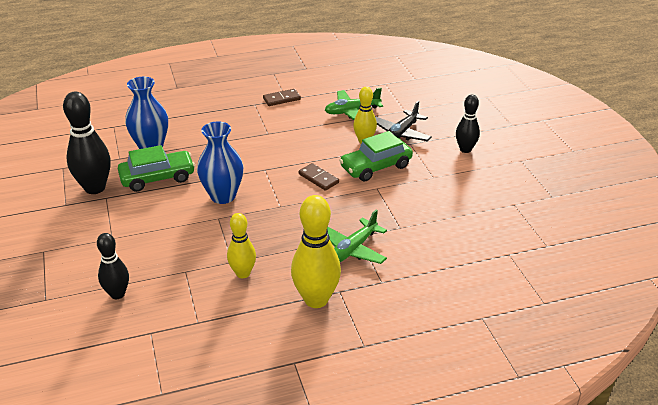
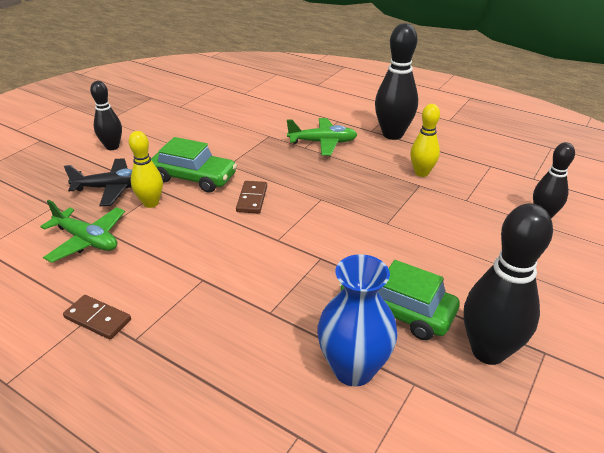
camera: 130 degrees left, 0 degrees up
(223, 196) = (355, 239): blue vase -> none
(316, 299) = (392, 134): yellow bowling pin -> black bowling pin

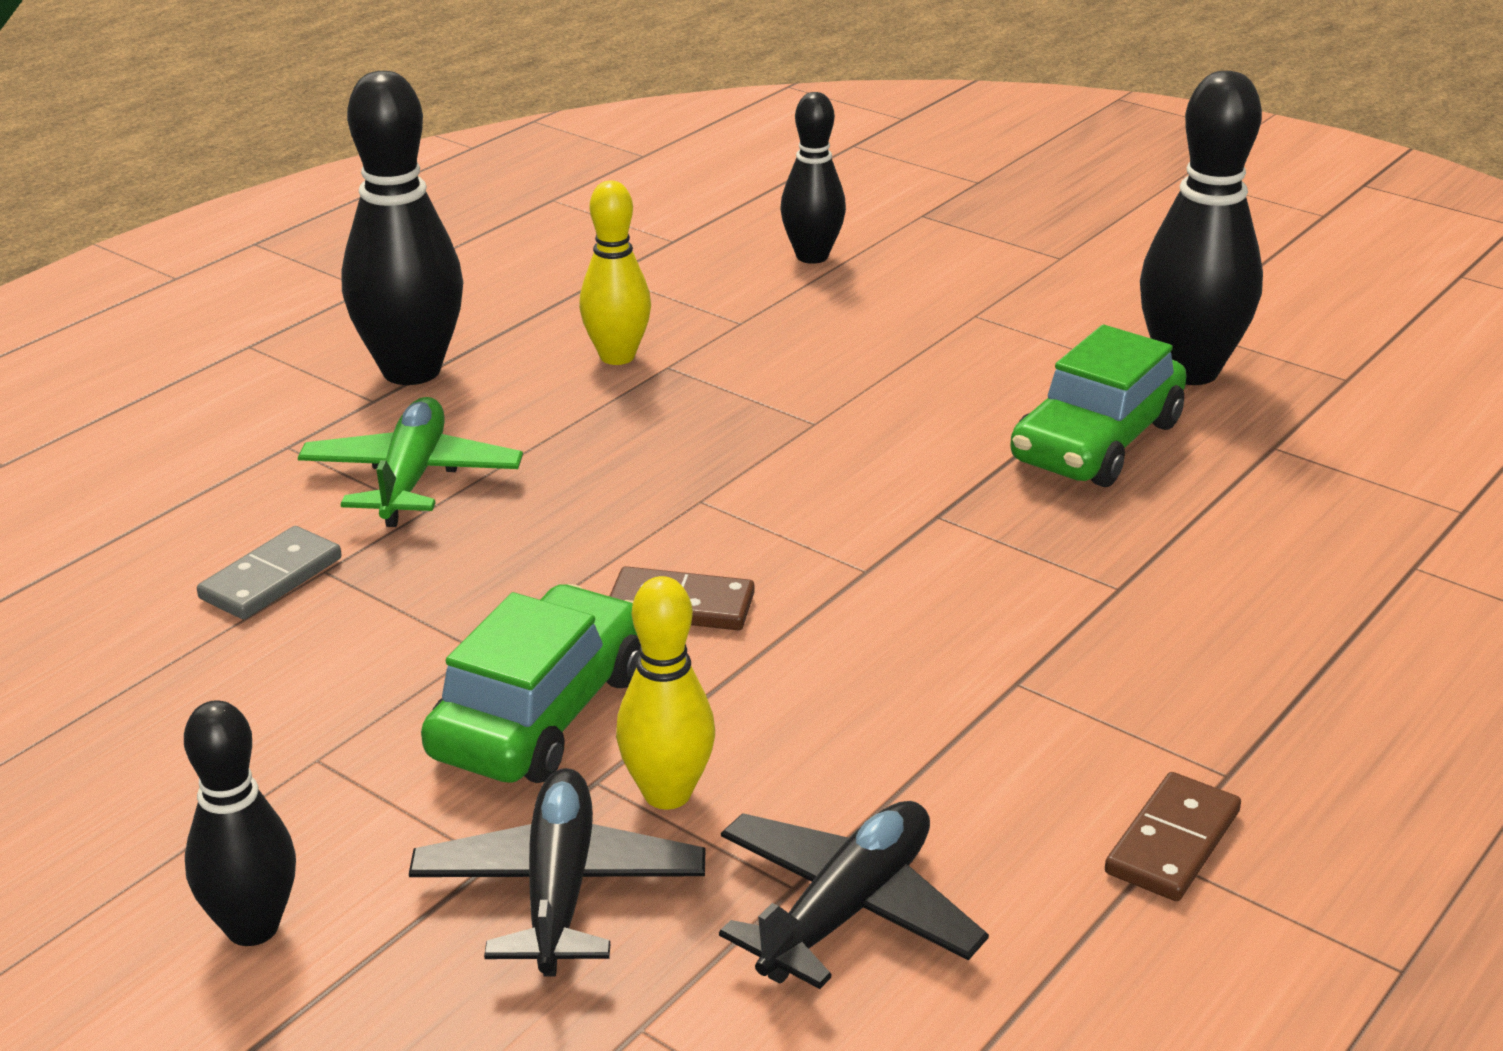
camera: 85 degrees left, 5 degrees down
(87, 240) = (846, 910): green plane -> black plane
(263, 128) = (271, 578): none -> grey domino
(353, 369) = (1255, 500): blue vase -> none

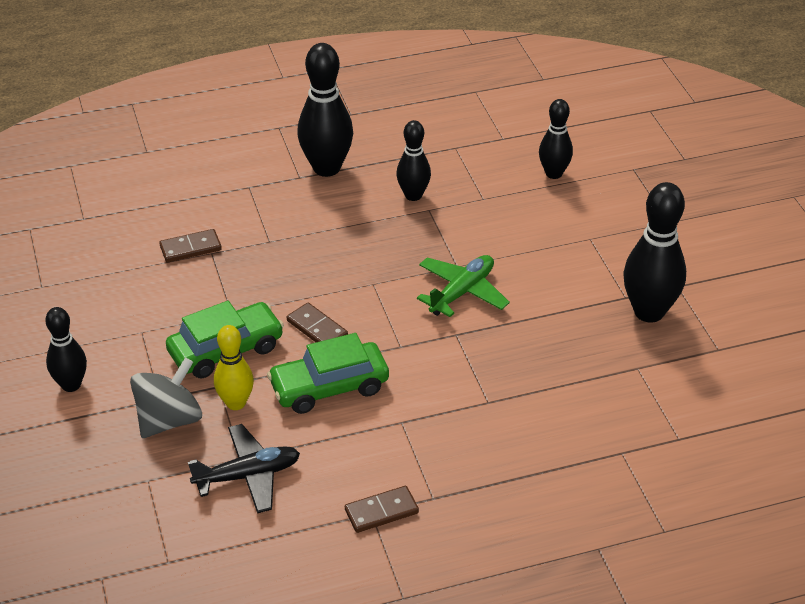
camera: 35 degrees right, 10 degrees up
(271, 578) = (190, 248): grey domino -> brown domino
(411, 478) = (278, 223): green plane -> green plane (462, 292)
(559, 889) = (169, 420): black plane -> grey spinning top
(617, 356) = (413, 195): yellow bowling pin -> black bowling pin
(1097, 442) = (562, 330): green car -> green car (329, 387)

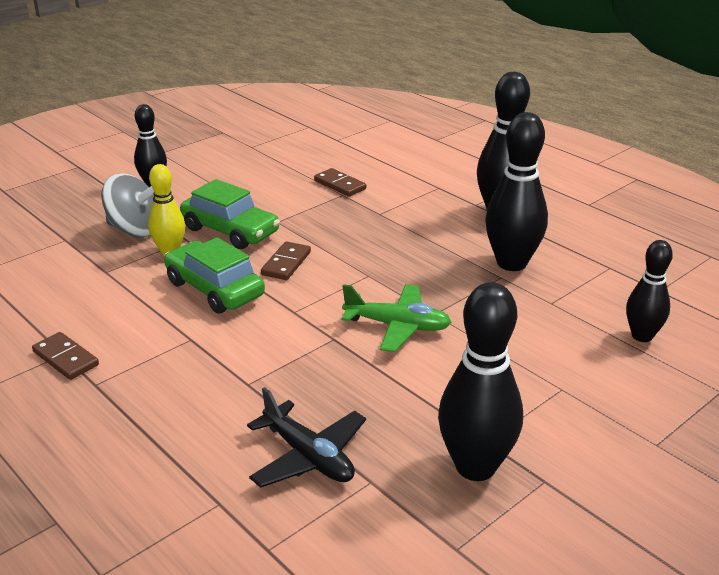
camera: 65 degrees right, 10 degrees down
(248, 476) = (86, 280): black plane -> black plane (308, 456)
(413, 195) = (511, 263): black bowling pin -> black bowling pin, size x1.64

